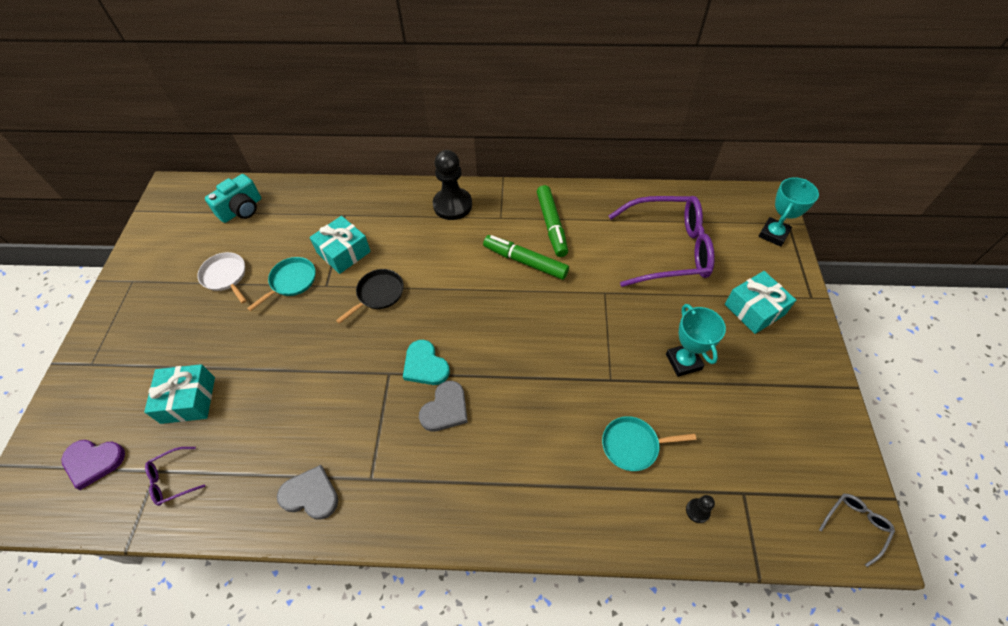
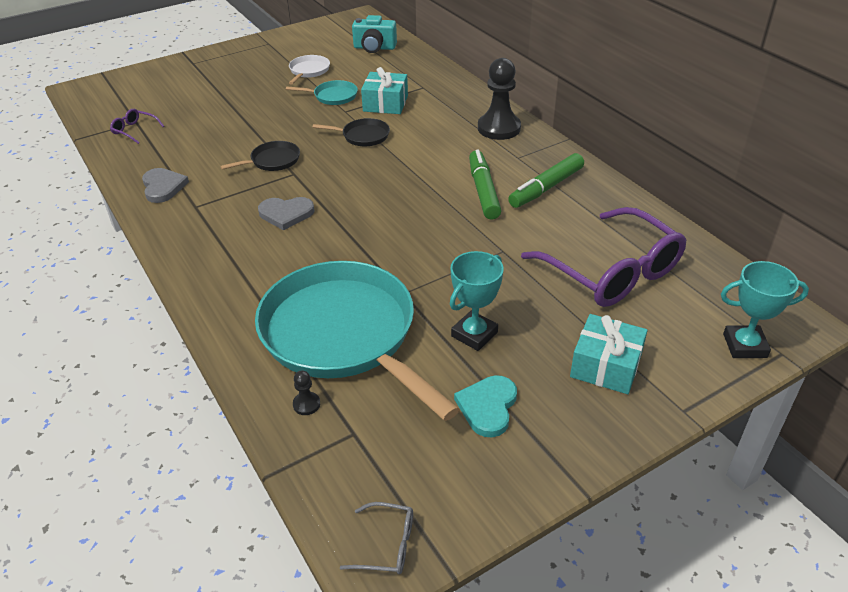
camera: 55 degrees right, 15 degrees down
(93, 462) = (126, 99): purple heart -> none
(188, 400) = (197, 107): turquoise gift -> none
(353, 379) = (273, 161): none -> black pan
(425, 365) = (317, 187): turquoise heart -> turquoise heart (488, 407)
(633, 445) = (343, 334): turquoise pan -> turquoise pan, size x2.44

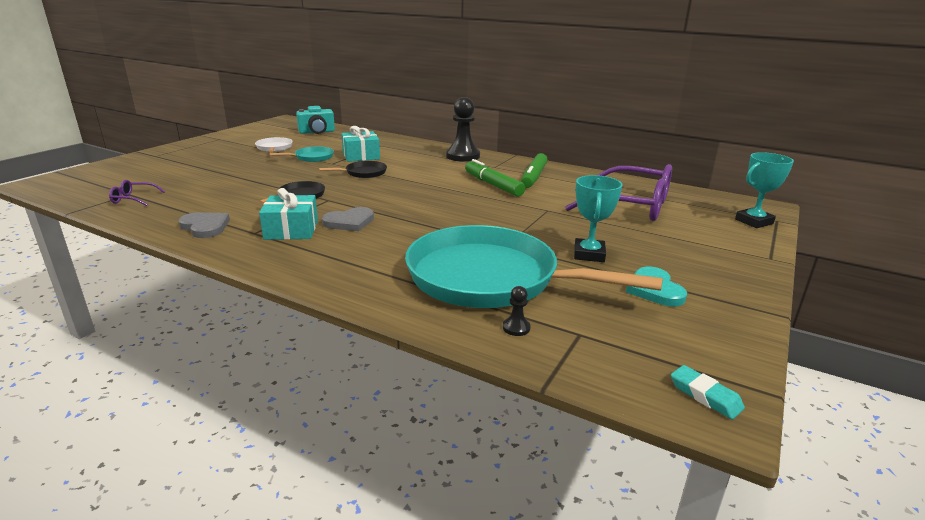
camera: 30 degrees left, 15 degrees down
(387, 545) = (705, 395): grey glasses -> turquoise eraser
(606, 366) = (695, 249): turquoise gift -> turquoise gift (291, 230)

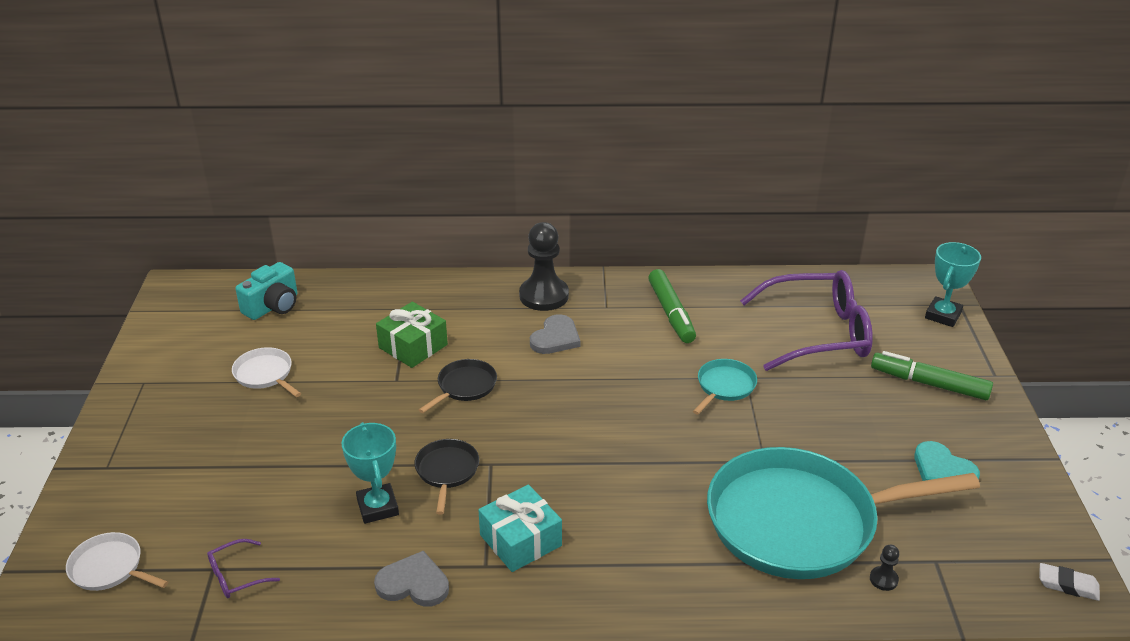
camera: 30 degrees left, 10 degrees up
(92, 181) = (109, 568): none -> white pan
(312, 157) = (351, 377): turquoise pan -> turquoise pan (724, 386)
(349, 222) = (567, 495): grey heart -> grey heart (555, 338)
(361, 156) = (413, 346): turquoise gift -> green gift
(493, 185) = (643, 349): green marker -> green marker (929, 383)
(589, 254) = (849, 441): turquoise trophy -> turquoise trophy (377, 507)
(705, 395) = (1067, 585): turquoise eraser -> white eraser

